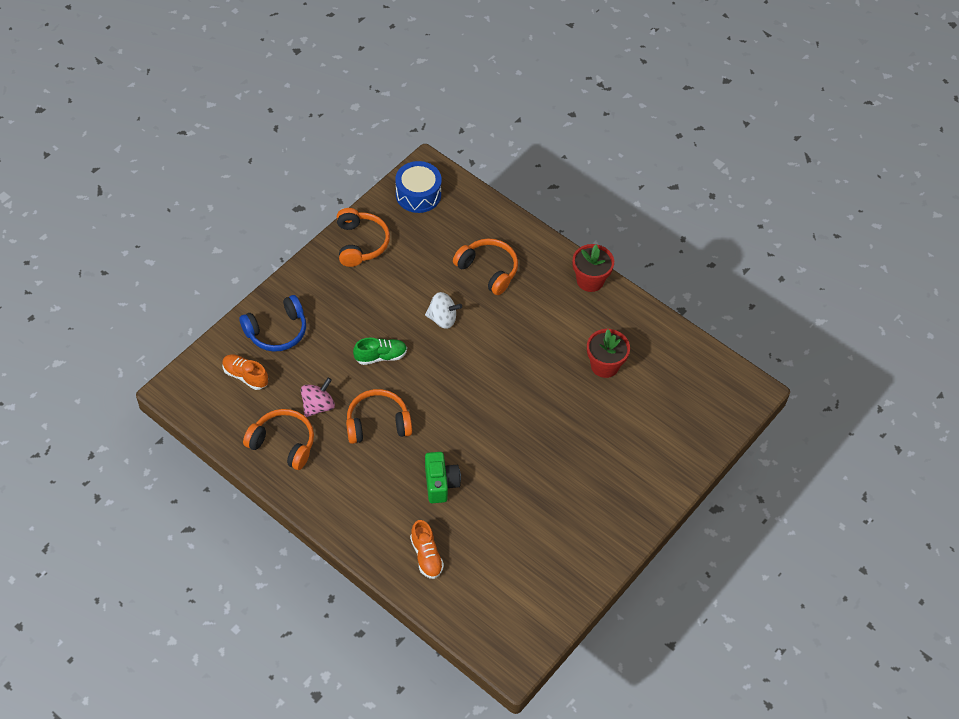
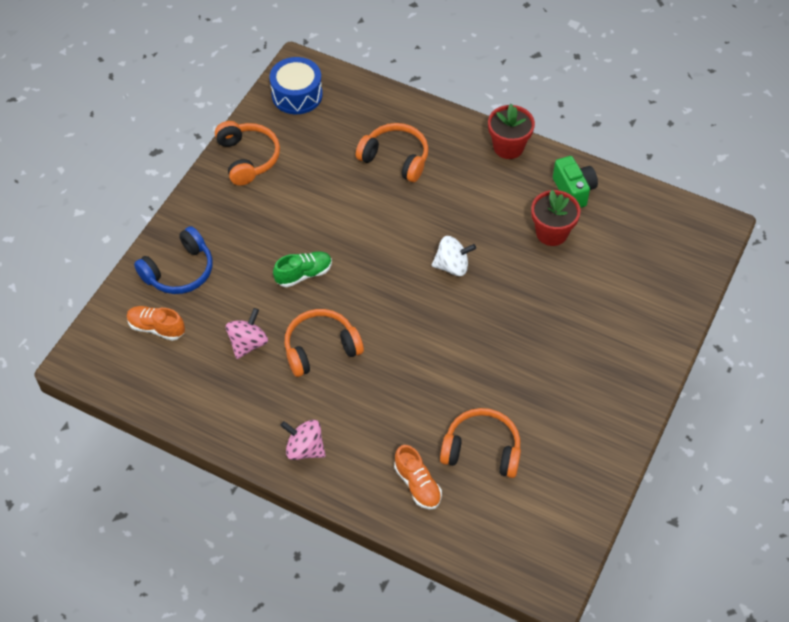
camera: 10 degrees left, 0 degrees up
(283, 443) = (219, 394): orange headphones -> orange headphones (482, 450)
(341, 505) = (305, 448): none -> pink spinning top
(440, 484) = (410, 400): green camera -> green camera (573, 191)
(442, 319) = (361, 220): white spinning top -> white spinning top (452, 266)

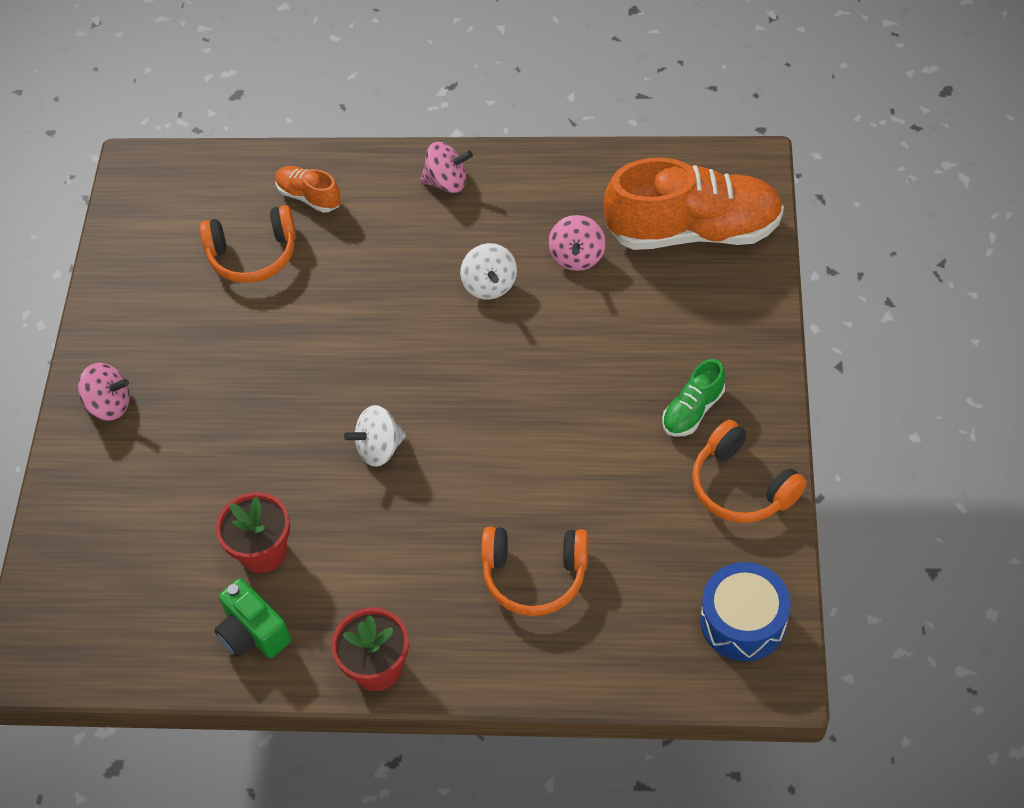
camera: 160 degrees right, 0 degrees up
(156, 328) = (693, 231): orange shoe -> orange shoe, size x2.19
(179, 271) = (716, 302): blue headphones -> none
(304, 274) = (563, 360): green shoe -> green shoe (693, 410)
(321, 348) = (490, 285): orange headphones -> white spinning top
(626, 371) = (110, 405): none -> pink spinning top

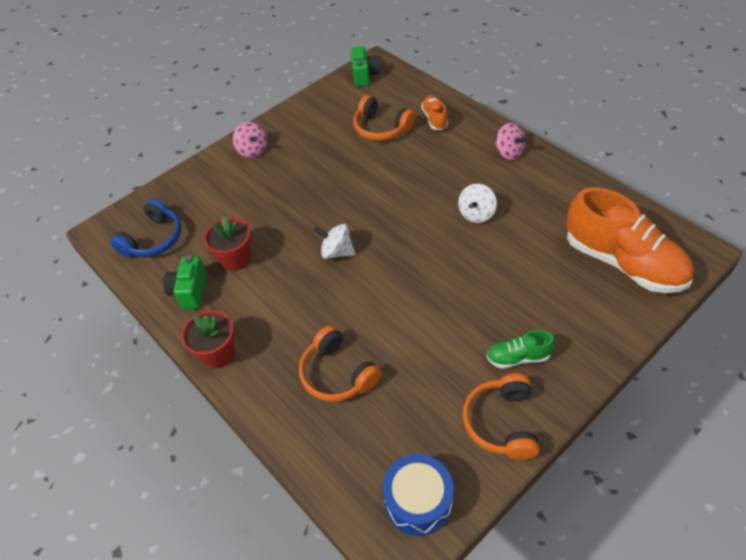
camera: 45 degrees right, 5 degrees down
(119, 614) = (153, 239): none -> blue headphones
(143, 195) = (364, 76): none -> green camera
(577, 257) = (539, 231): pink spinning top -> none

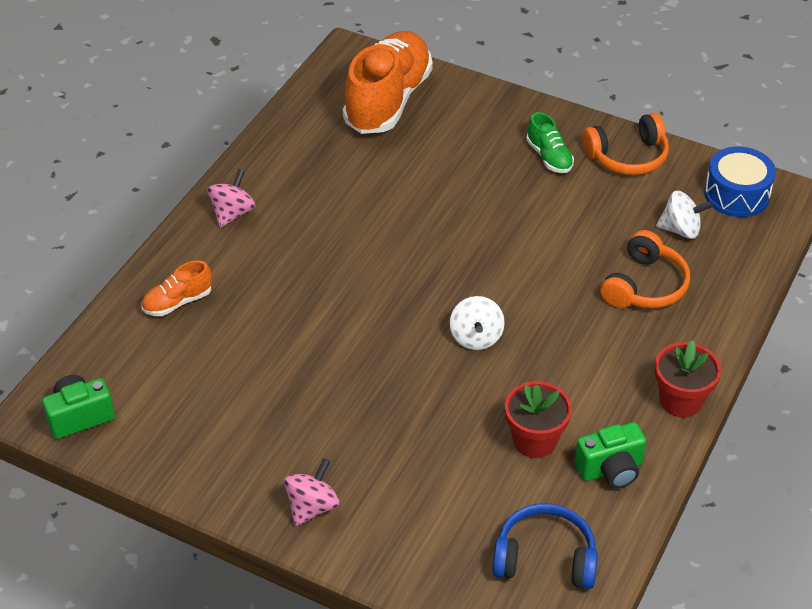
camera: 115 degrees left, 5 degrees down
(381, 128) = (214, 358): orange headphones -> none
(476, 214) = (358, 223): white spinning top -> white spinning top (681, 230)

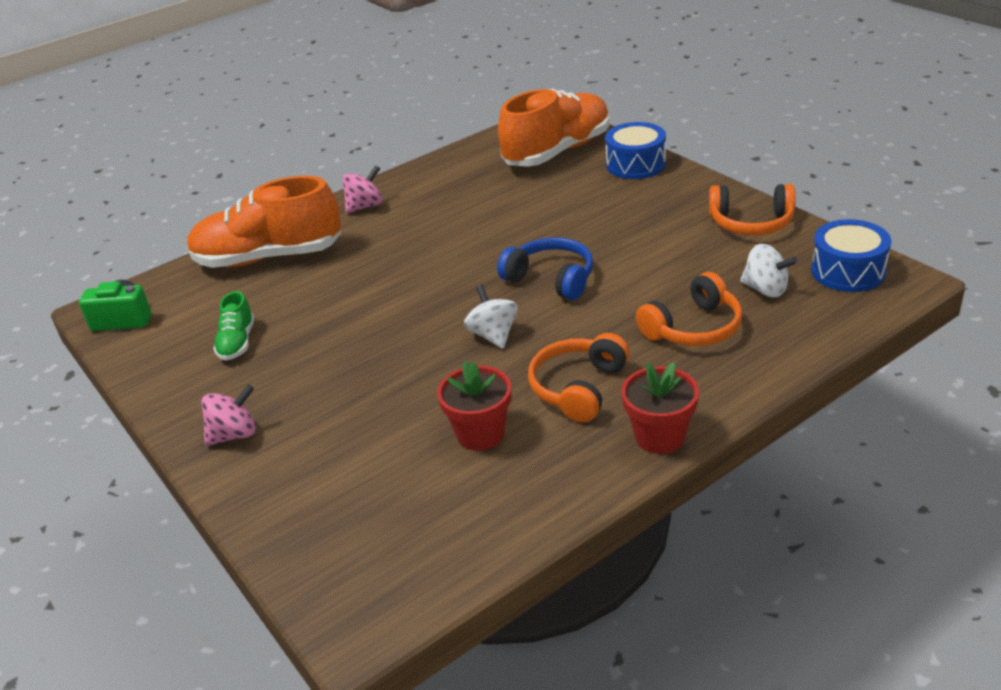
camera: 30 degrees right, 10 degrees down
(177, 302) = (269, 257): orange shoe -> orange shoe, size x2.19
(476, 337) = (493, 335): white spinning top -> white spinning top turned 135 degrees clockwise
(478, 104) = (635, 164): none -> blue drum
(545, 558) = (406, 544): blue headphones -> blue headphones (551, 279)
(549, 157) = (672, 211): green shoe -> green shoe (237, 342)
(587, 372) = (578, 388): none -> orange headphones
(610, 469) = (537, 480): green camera -> none

